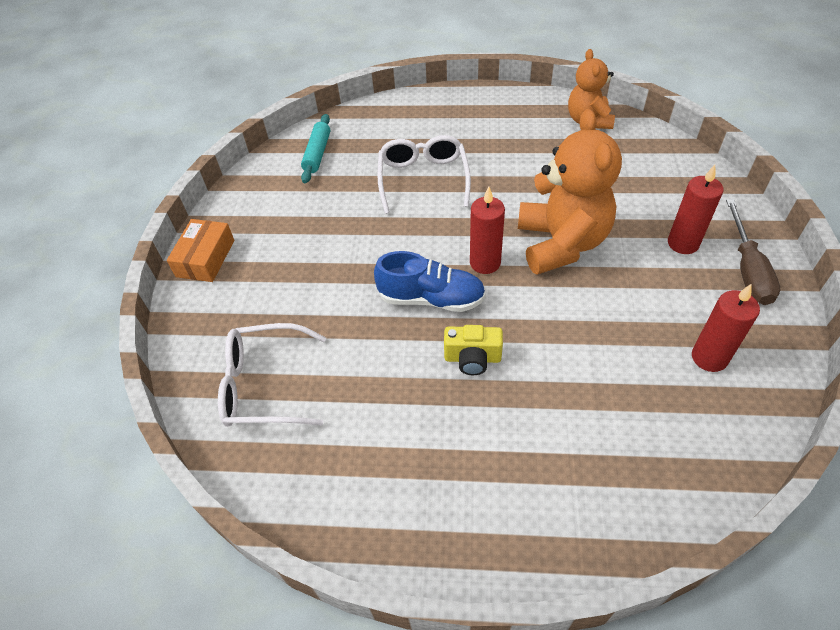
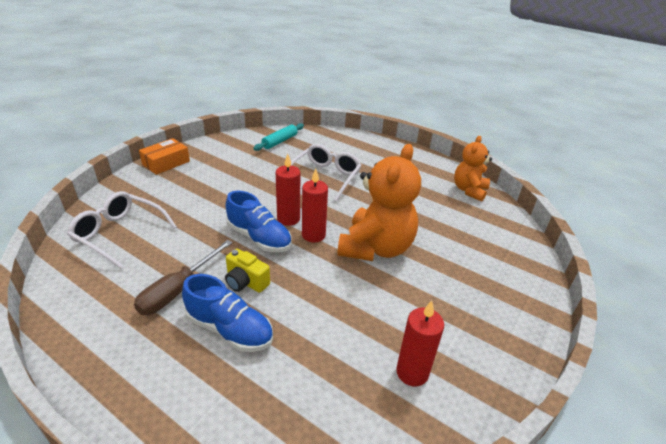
camera: 25 degrees right, 15 degrees down
(511, 418) = (230, 329): none -> blue shoe
(683, 243) = (467, 289): red candle -> red candle (288, 219)
(747, 269) = (505, 331): brown screwdriver -> brown screwdriver (178, 290)

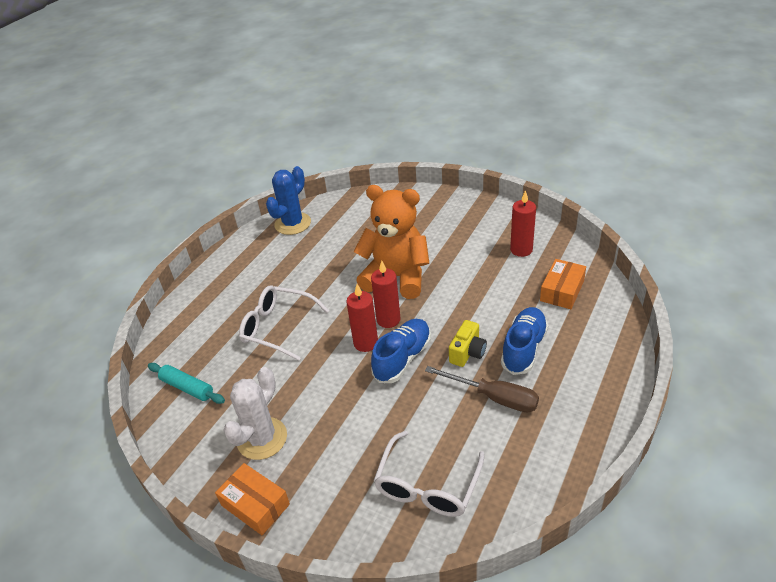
camera: 90 degrees left, 5 degrees up
(217, 167) = (262, 438): none -> white cactus
(315, 399) = (562, 290): none -> orange box
(469, 190) = (293, 224): orange teddy bear -> blue cactus

